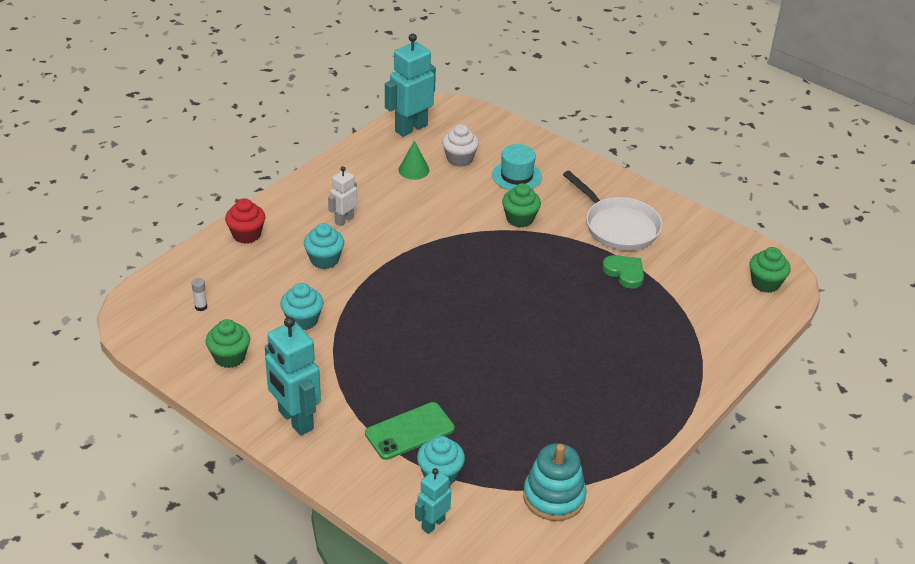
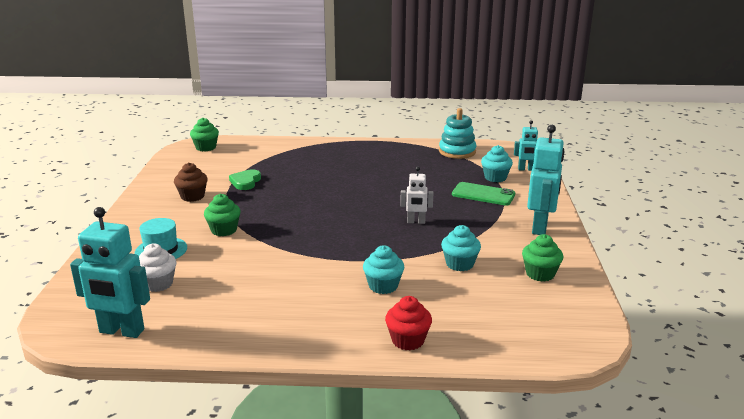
camera: 125 degrees left, 15 degrees down
(201, 307) = (521, 313): white glue stick -> none
(344, 220) = (320, 301): white robot -> white robot (416, 222)
(413, 170) = (201, 299): green cone -> none
(618, 227) = (192, 196): white pan -> brown cupcake

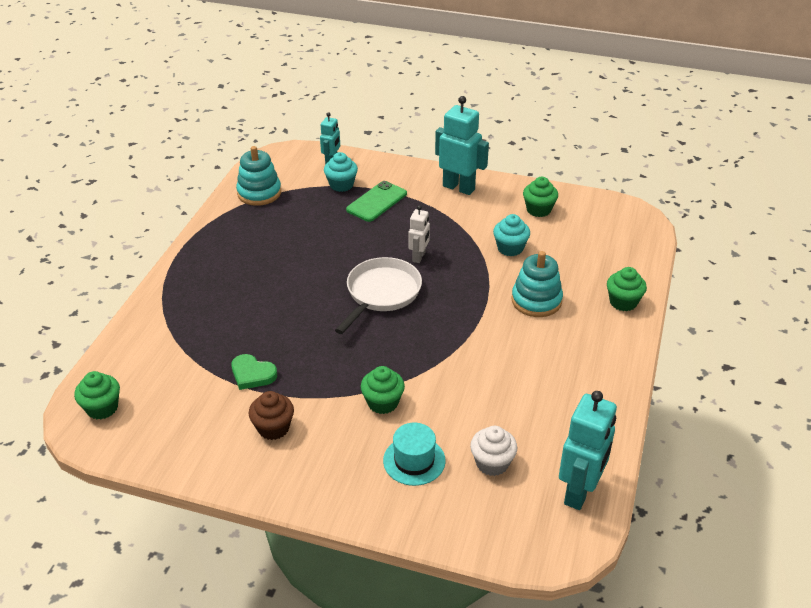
camera: 75 degrees left, 15 degrees up
(356, 213) = (381, 293): none -> white pan
(383, 286) = (536, 301): turquoise cupcake -> turquoise stacking toy
(408, 340) = (623, 302): red cupcake -> green cupcake

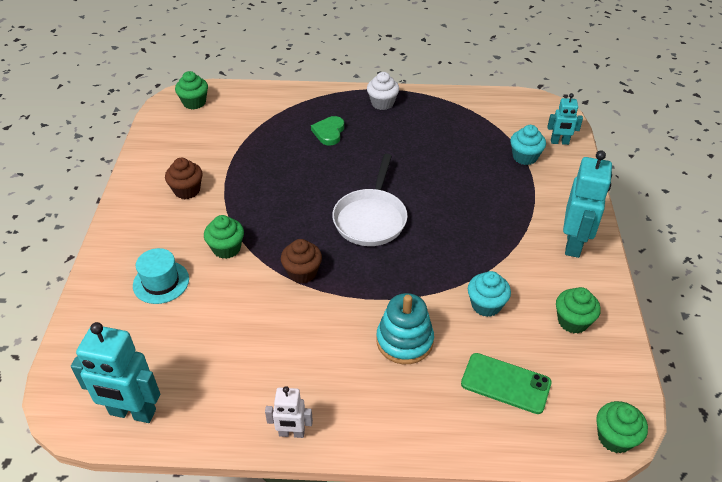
camera: 75 degrees right, 5 degrees up
(252, 374) = (244, 164): green heart -> green heart (329, 132)
(259, 193) = (481, 110): turquoise stacking toy -> none
(376, 202) = (511, 187): green phone -> green phone (505, 383)
(381, 293) = (371, 218): white pan -> white pan turned 90 degrees clockwise
(419, 257) = (437, 234): white robot -> white robot (291, 433)
(437, 351) = (302, 272): none -> brown cupcake
(492, 463) = (163, 337): white cupcake -> white cupcake (382, 103)
(623, 302) = (433, 426): green cupcake -> green cupcake (615, 437)

